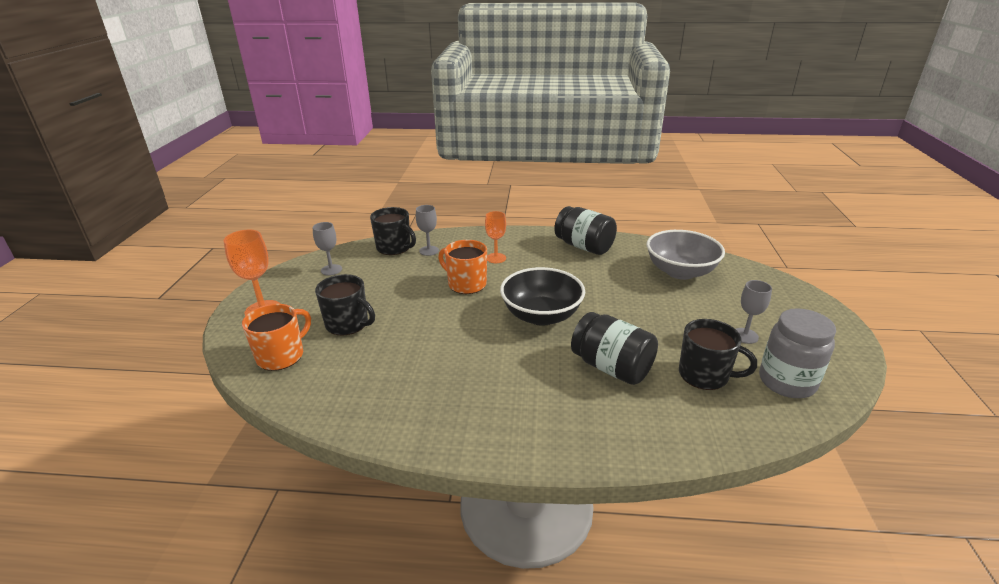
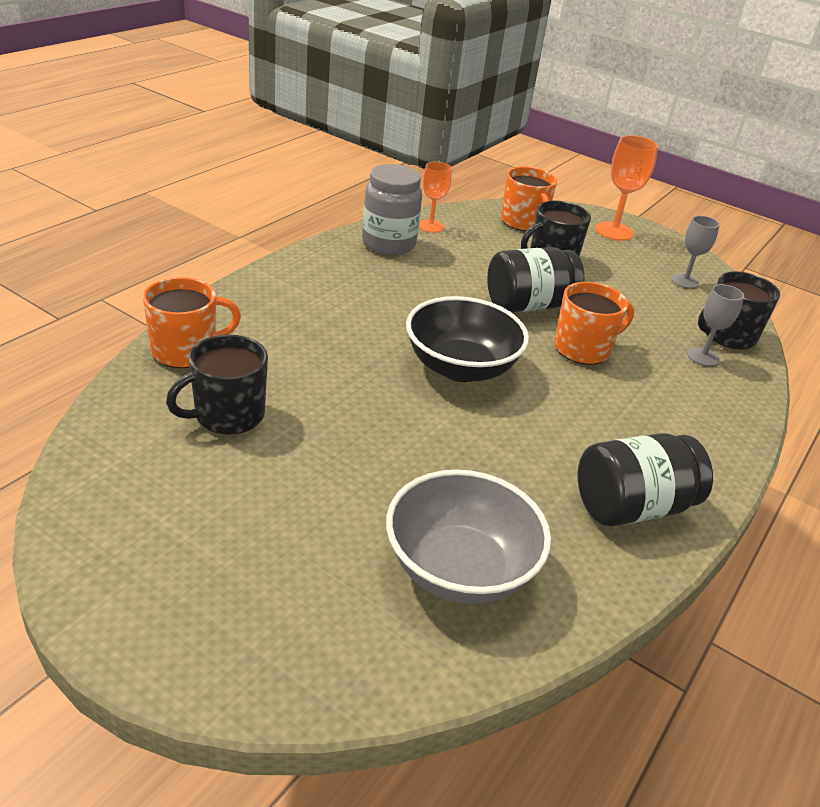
camera: 115 degrees right, 5 degrees up
(496, 258) = (644, 400): orange goblet -> orange goblet (430, 226)
(611, 367) = (317, 363): black jar -> black jar (528, 305)
(684, 431) = (186, 351): none -> orange mug
(745, 336) = (242, 504): grey goblet -> none
(787, 382) = (136, 468): grey jar -> grey jar (388, 243)

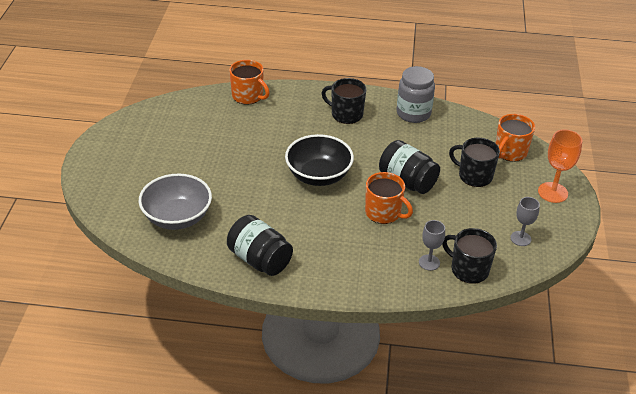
camera: 65 degrees right, 5 degrees up
(228, 415) = (216, 125): black mug -> black mug (346, 114)
(430, 226) = (454, 120): orange goblet -> none

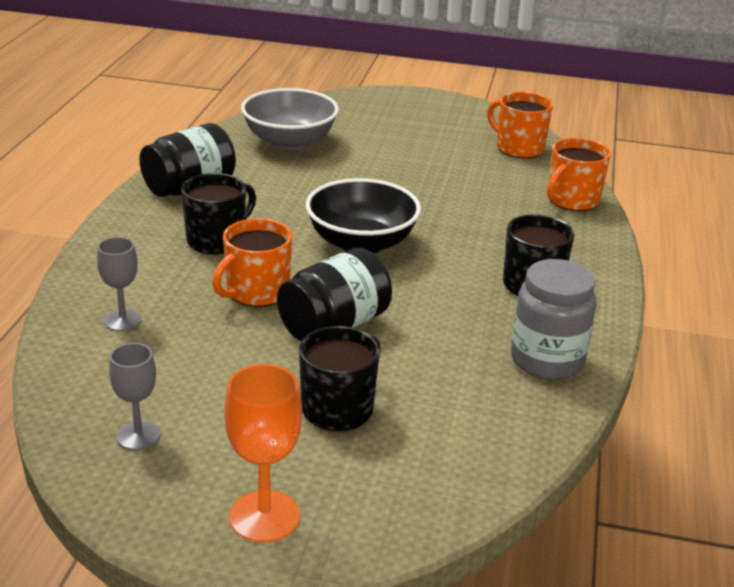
camera: 95 degrees right, 10 degrees down
(468, 269) = (87, 358): black mug -> black mug (217, 240)
(510, 152) = (415, 476): orange mug -> orange mug (518, 148)

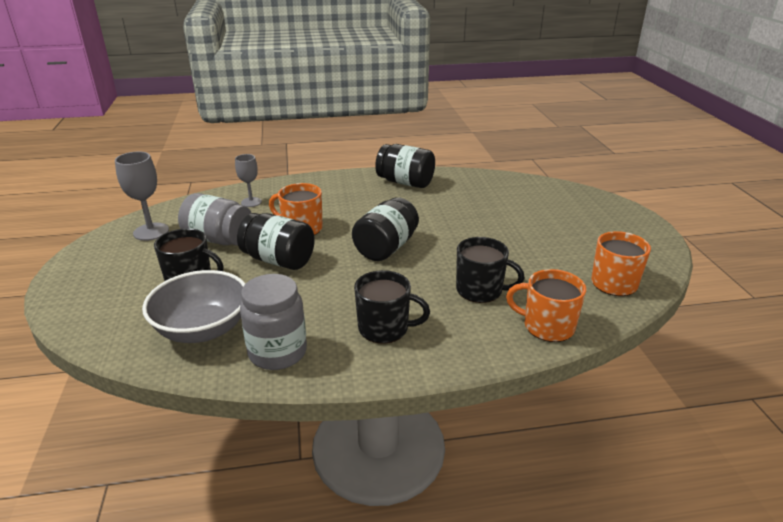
camera: 70 degrees right, 0 degrees up
(138, 436) = (151, 232): grey goblet -> grey goblet, size x1.52
(217, 240) = (351, 204): black mug -> black mug (480, 290)
(228, 368) = (219, 239): none -> grey jar
(264, 516) = (88, 280): orange goblet -> none
(289, 141) = (500, 195): grey bowl -> grey bowl (203, 329)
(361, 243) = (386, 248): black bowl -> black jar

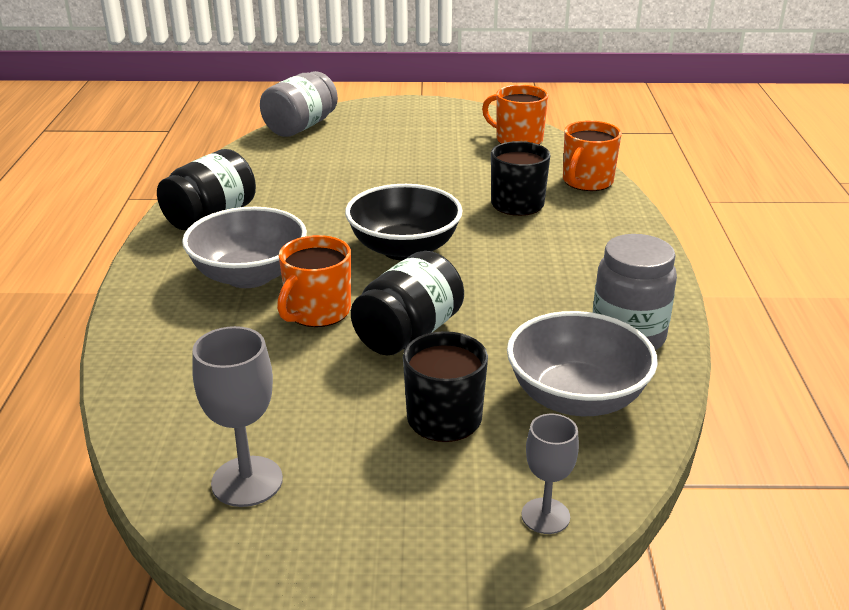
camera: 80 degrees left, 0 degrees up
(219, 239) = (317, 394): grey jar -> grey jar (301, 127)
(251, 202) = (188, 361): grey goblet -> grey goblet (545, 516)
(339, 204) = (249, 275): none -> grey bowl
(384, 328) = (584, 265): black mug -> none
(386, 248) = (404, 249): black jar -> black bowl

